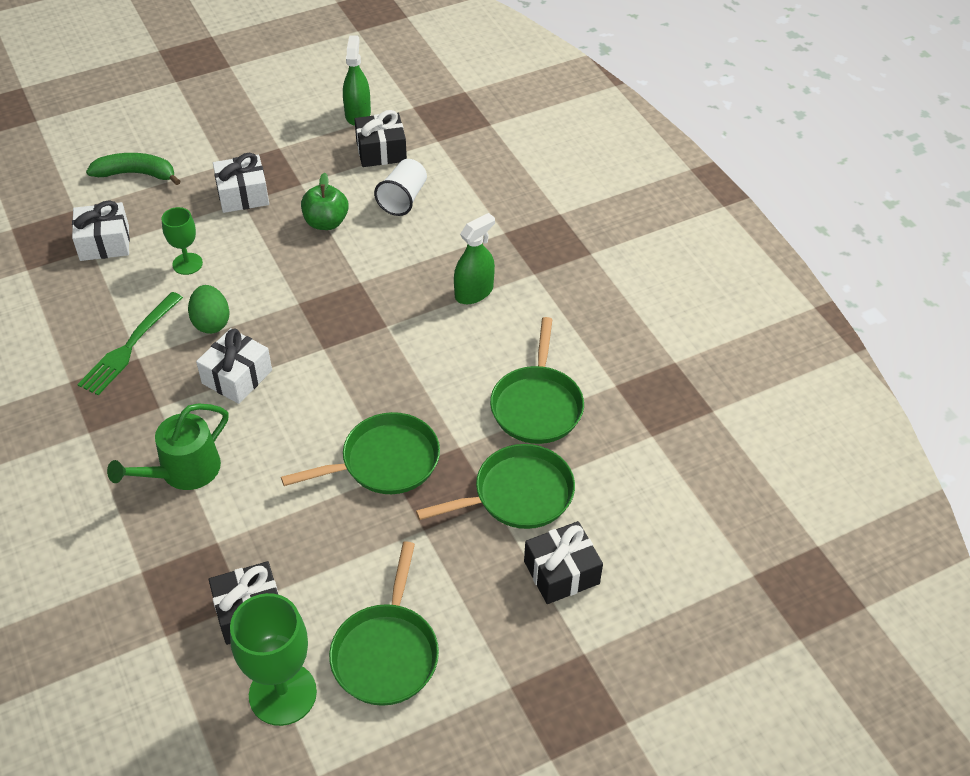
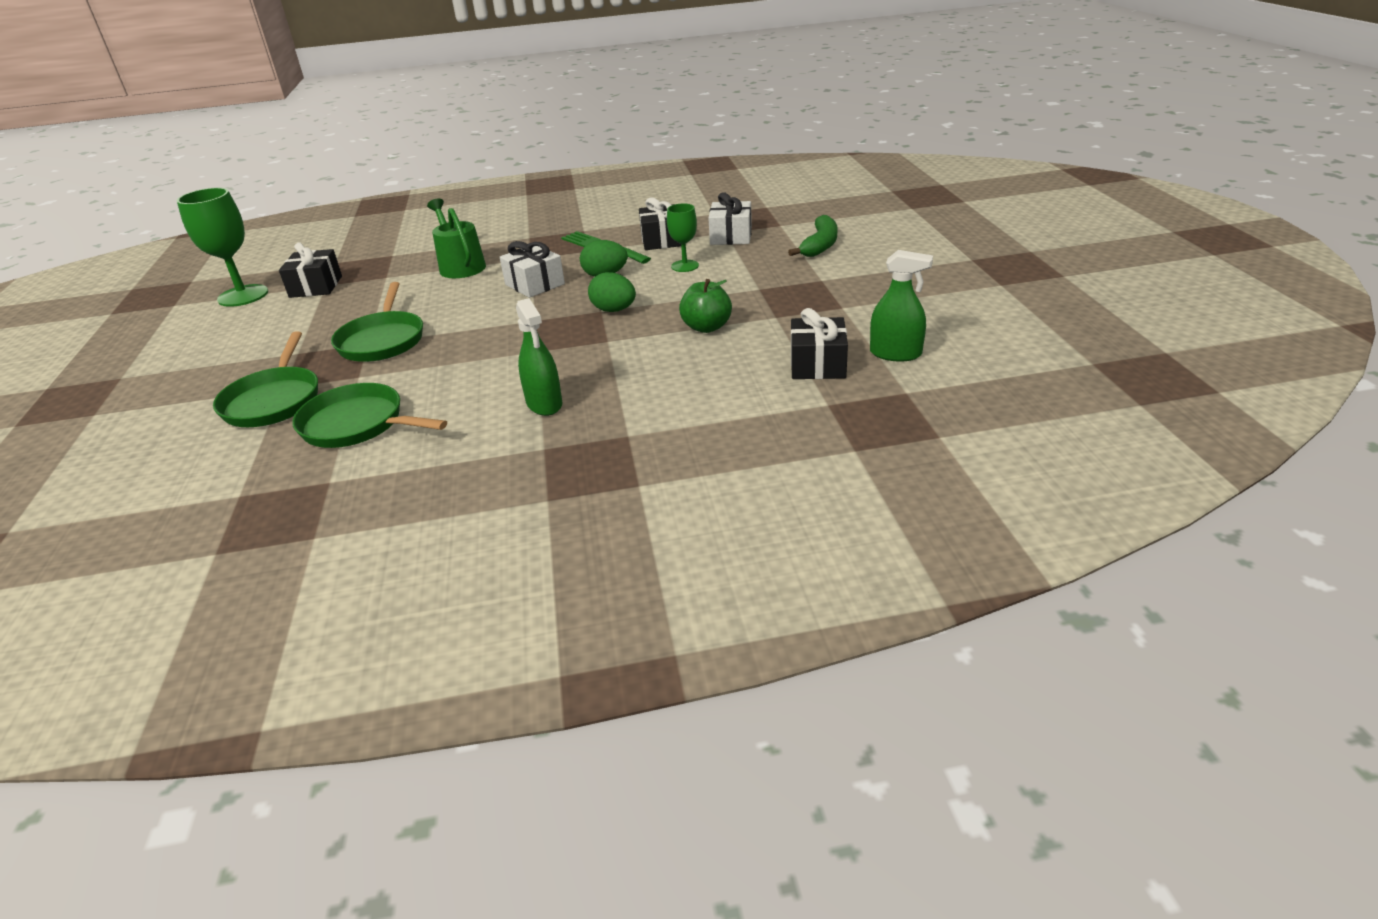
camera: 110 degrees right, 15 degrees down
(243, 195) = (770, 289): white gift -> none
(297, 293) = (614, 310): none -> green egg
(386, 652) = (219, 331): green pan -> none
(403, 199) = (723, 372): white cup -> none
(561, 572) = (173, 413): black gift -> black gift (662, 240)

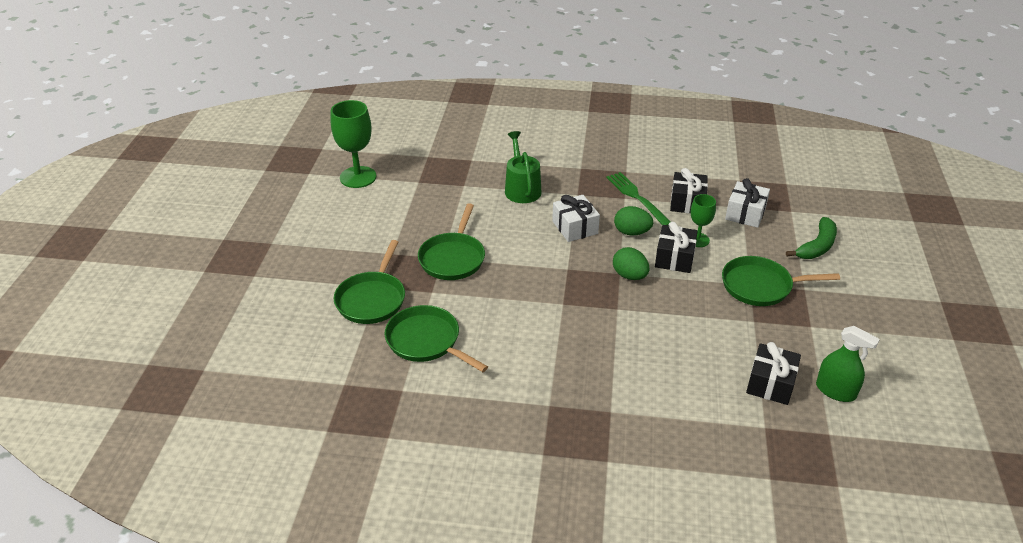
camera: 15 degrees right, 5 degrees up
(316, 286) = (411, 182): black gift -> black gift (674, 258)
(544, 403) = (558, 361): green spray bottle -> none
(706, 327) = (696, 317): green apple -> none
(771, 287) = (760, 286): none -> green pan

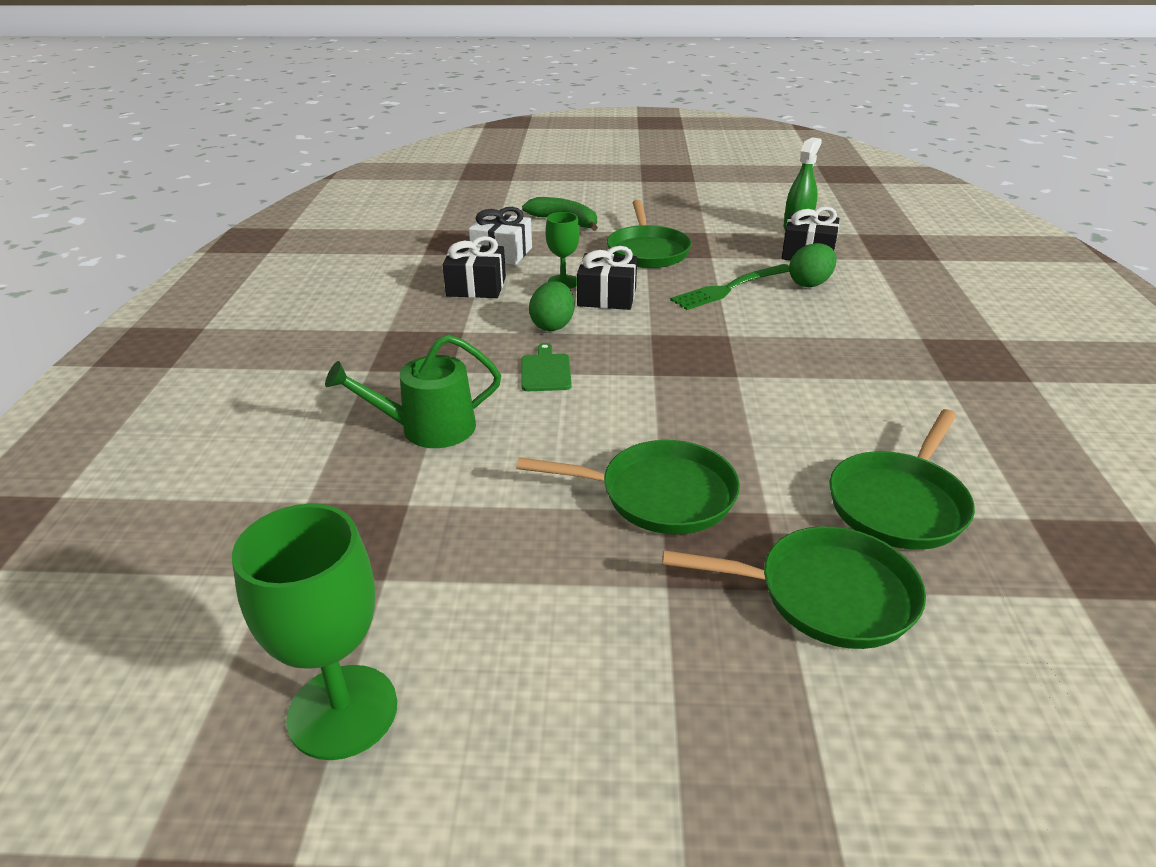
camera: 95 degrees left, 5 degrees down
(575, 227) = (545, 371): white gift -> green cutting board
(629, 276) = (654, 327): green egg -> green egg (810, 283)
(636, 197) = (462, 322): green fork -> green fork (729, 288)

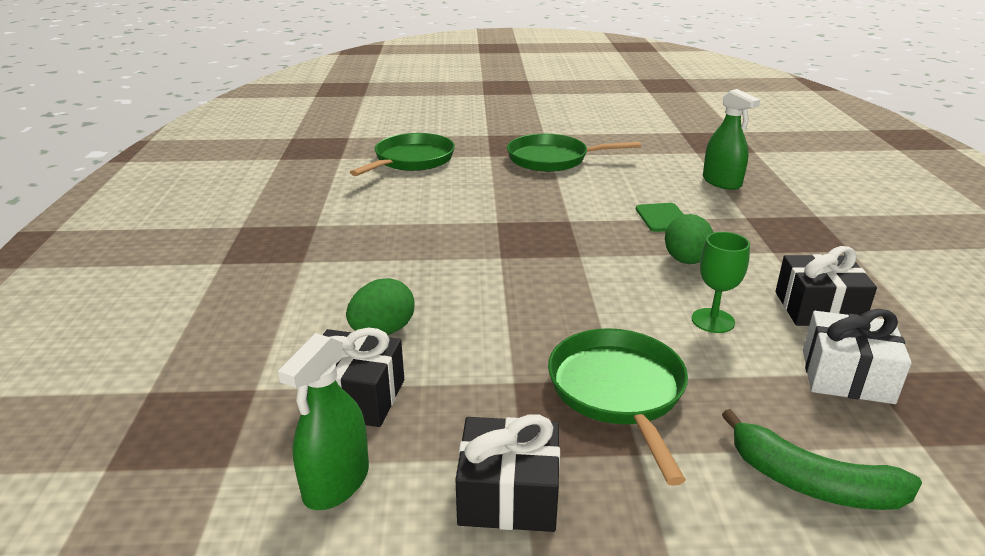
camera: 175 degrees right, 5 degrees down
(343, 711) = (662, 108): green goblet -> none
(428, 428) = (721, 182): green watering can -> green spray bottle
(607, 297) = (645, 299): black gift -> black gift (508, 494)
(729, 288) = (493, 318): green fork -> none
(826, 595) = (468, 134): green pan -> none

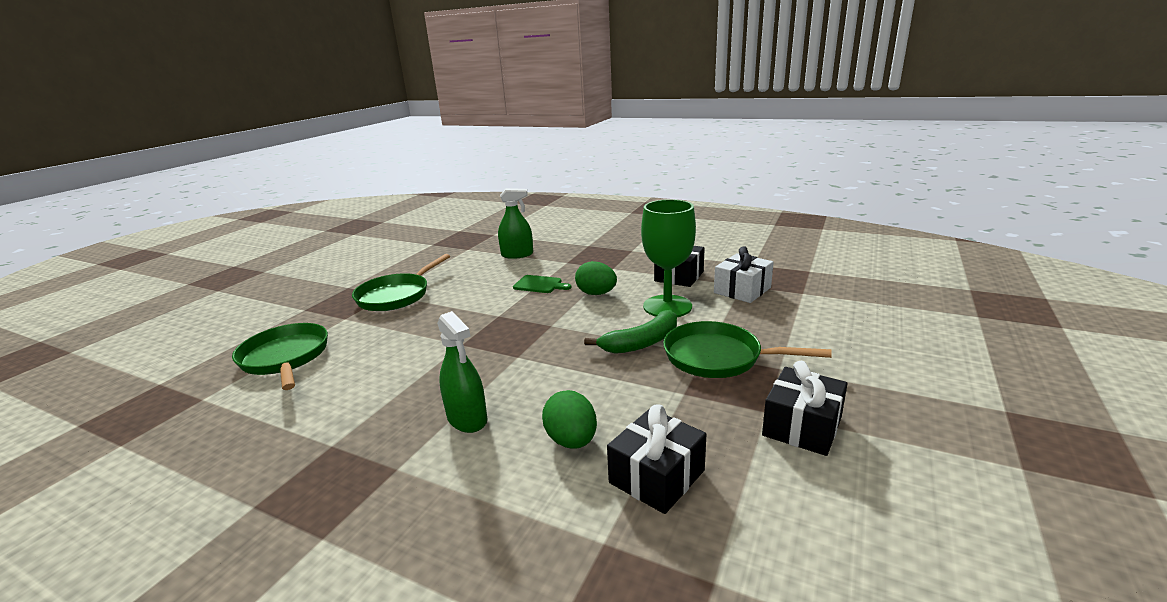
camera: 60 degrees left, 5 degrees down
(336, 482) = (762, 509): green spray bottle -> green spray bottle (467, 418)
(713, 320) = (667, 306): green goblet -> green goblet, size x1.74
(812, 482) = (821, 327): green banana -> green banana (641, 342)

